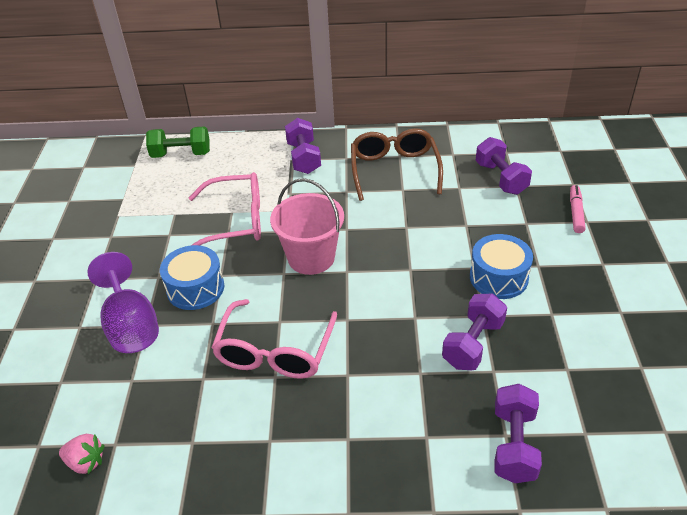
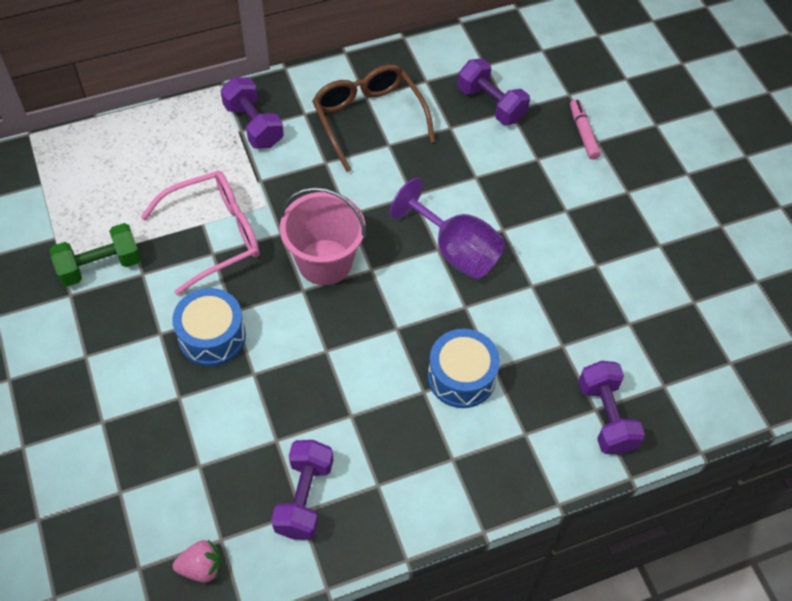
camera: 25 degrees left, 15 degrees up
(131, 325) = (162, 402): purple goblet -> purple goblet (456, 250)
(181, 154) = (94, 154): green dumbbell -> green dumbbell (100, 266)
(275, 352) = (338, 387): pink glasses -> none
(473, 344) = (533, 321): purple dumbbell -> purple dumbbell (304, 497)
(498, 277) = (531, 235): blue drum -> blue drum (461, 377)

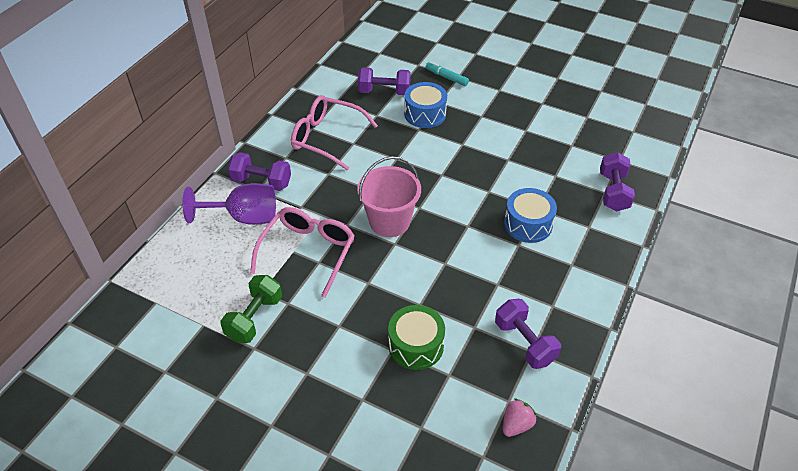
camera: 40 degrees left, 10 degrees down
(203, 411) = (416, 345): none -> green drum
(212, 336) = (372, 304): blue drum -> blue drum (425, 114)
(368, 119) = (326, 138): brown glasses -> pink glasses
(456, 250) = (451, 169): purple goblet -> purple goblet (244, 217)
(583, 133) = (447, 77): pink marker -> turquoise marker
(606, 417) = (613, 192): purple dumbbell -> purple dumbbell turned 60 degrees clockwise

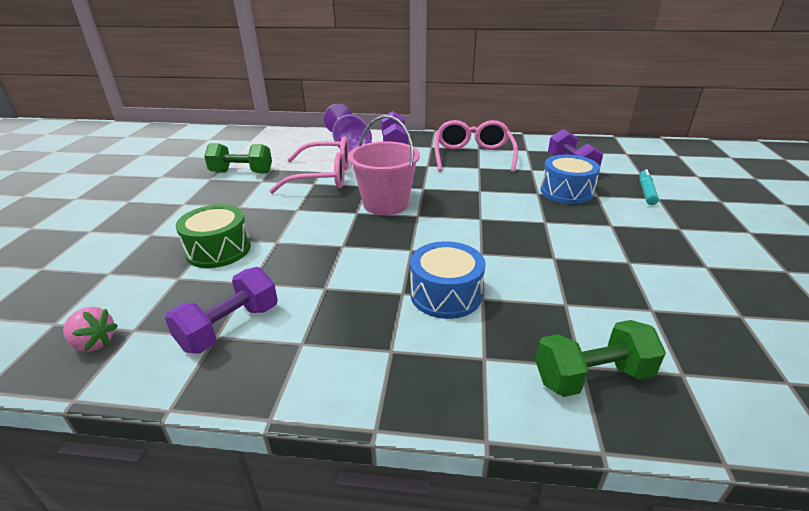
camera: 70 degrees right, 15 degrees down
(613, 192) = (592, 377): purple dumbbell -> green dumbbell

